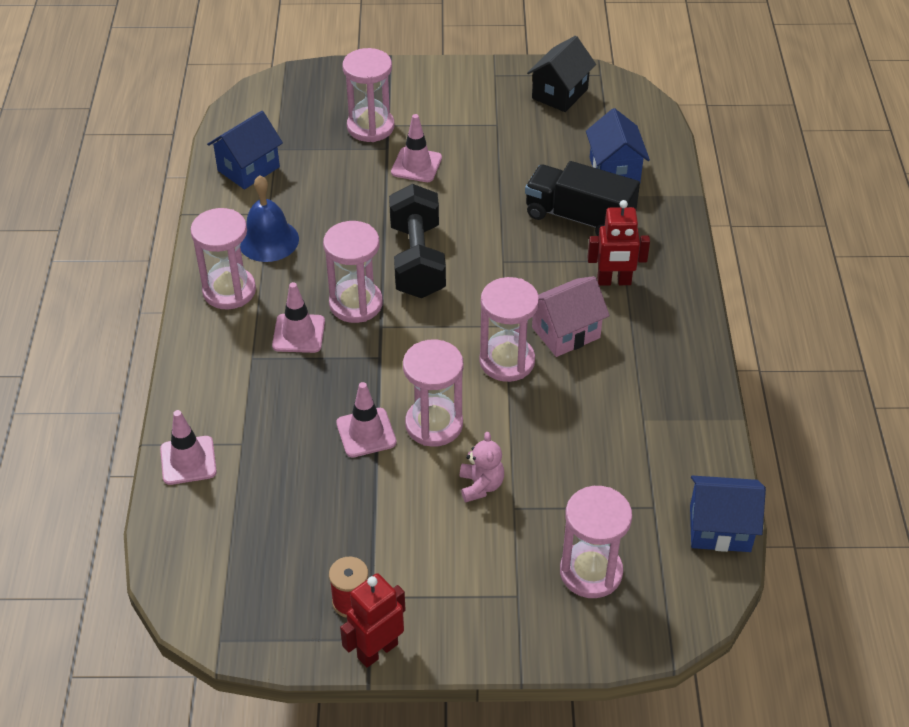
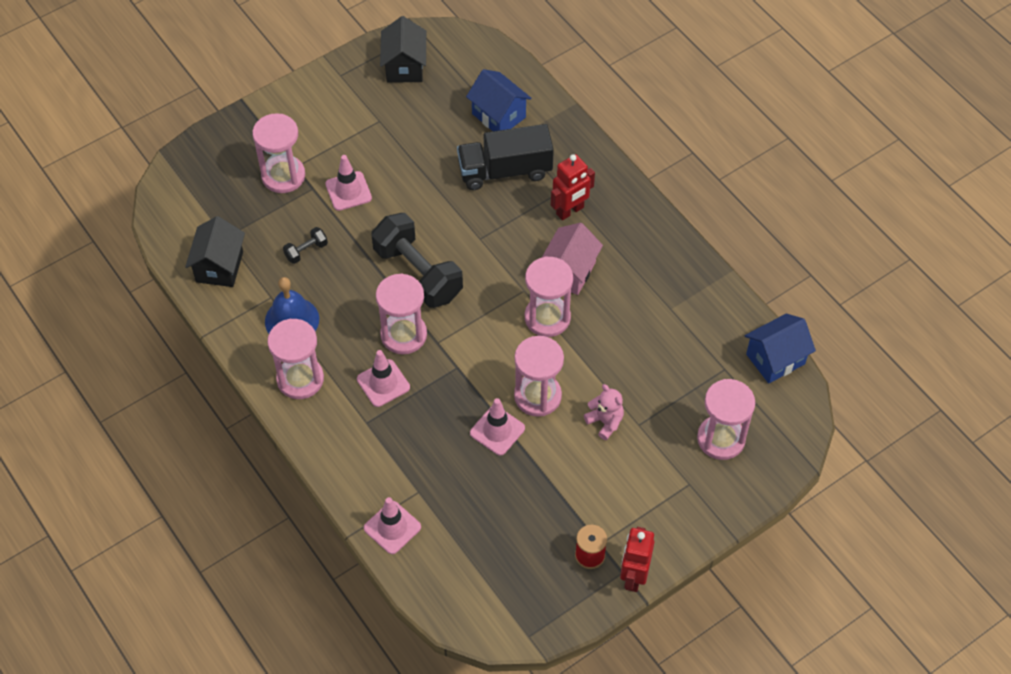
camera: 35 degrees left, 10 degrees up
(248, 169) = (219, 267): blue house -> black house
(334, 193) = (306, 251): none -> black dumbbell

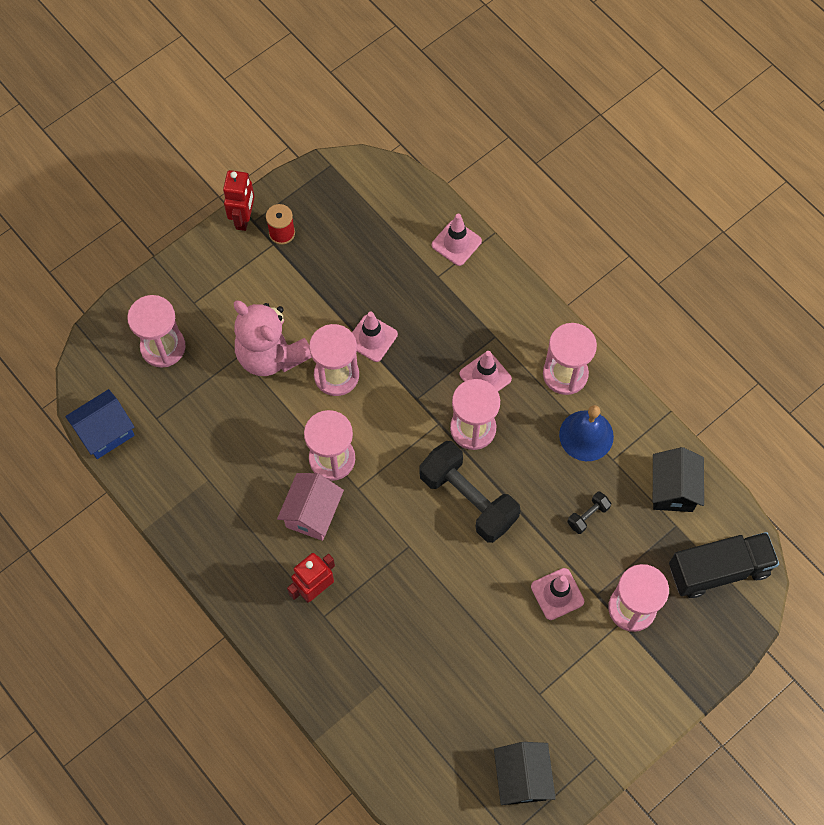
camera: 175 degrees right, 10 degrees up
(498, 115) = (403, 713): blue house -> none
(505, 171) = (389, 636): black truck -> black truck (719, 570)
(605, 422) = (271, 355): pink teddy bear -> pink teddy bear, size x2.05

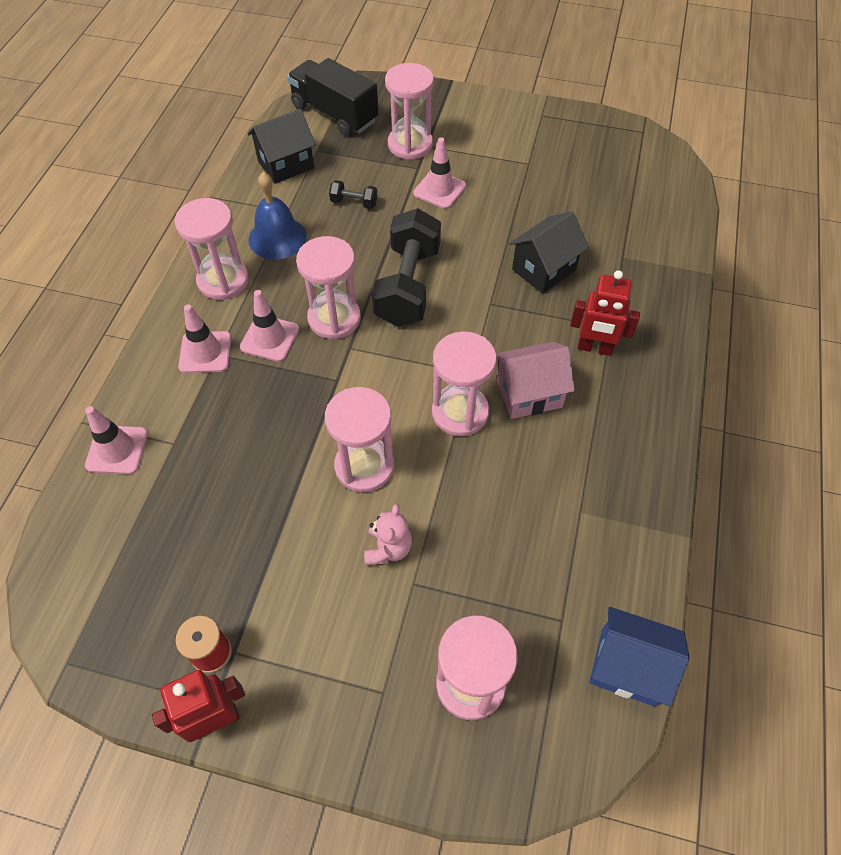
camera: 125 degrees left, 10 degrees down
(271, 355) = (388, 548): pink teddy bear -> pink teddy bear, size x0.49
(372, 338) = (295, 460): pink traffic cone -> pink traffic cone (205, 352)
(522, 778) = (598, 144): black house -> black house (544, 269)

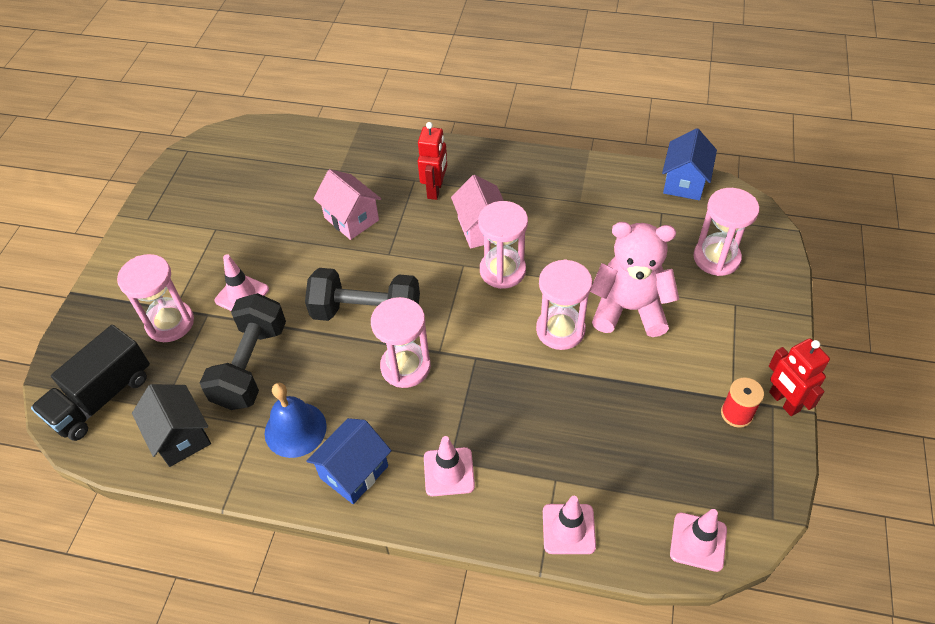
camera: 90 degrees left, 5 degrees down
(223, 281) = (354, 472): pink hourglass -> blue house
(270, 338) = (430, 417): pink traffic cone -> pink traffic cone (698, 542)
(354, 203) = (251, 365): black dumbbell -> black dumbbell, size x2.33
(388, 548) = (629, 309): pink teddy bear -> pink teddy bear, size x2.05
(544, 269) = (351, 219): black house -> pink house

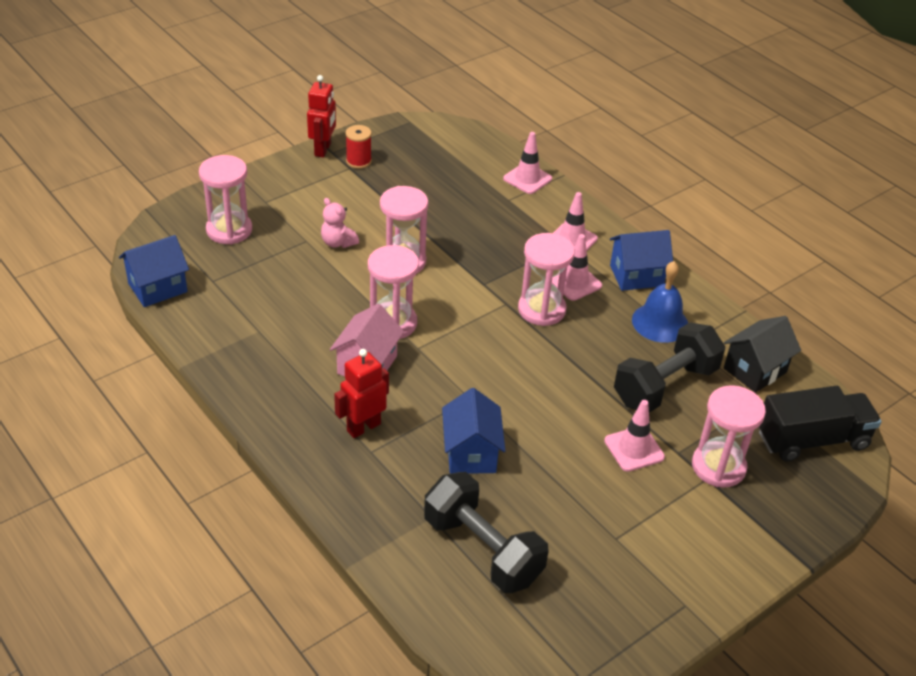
camera: 145 degrees left, 10 degrees down
(181, 437) = (755, 370): black house -> black house turned 45 degrees clockwise
(351, 219) = (471, 453): pink house -> blue house
(366, 313) = (535, 364): black dumbbell -> black dumbbell (482, 550)
(629, 309) = (338, 242): pink teddy bear -> pink teddy bear, size x0.49
(698, 542) = (462, 137): pink traffic cone -> pink traffic cone (574, 282)

